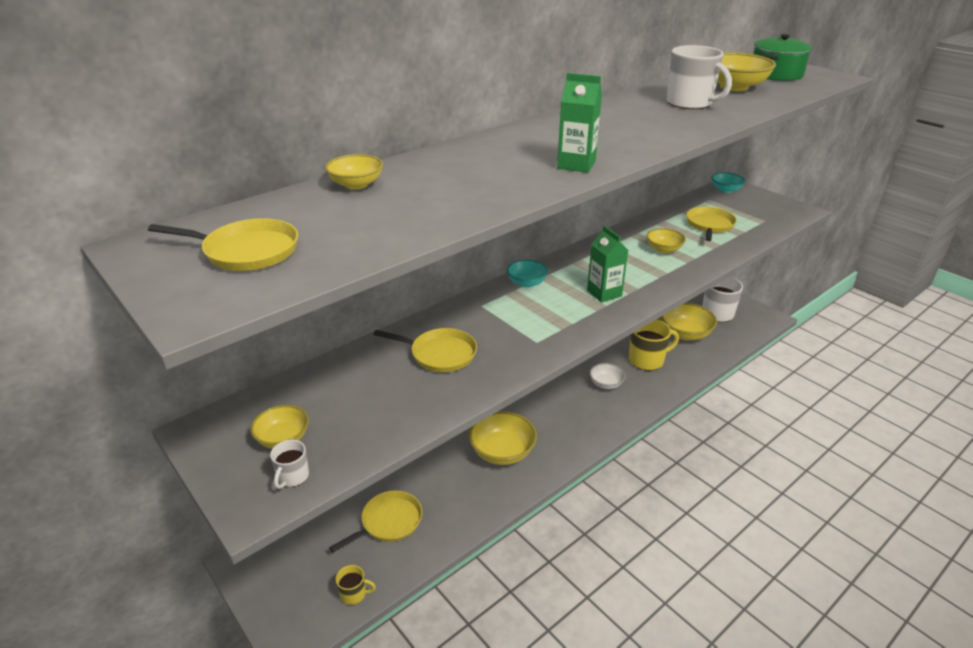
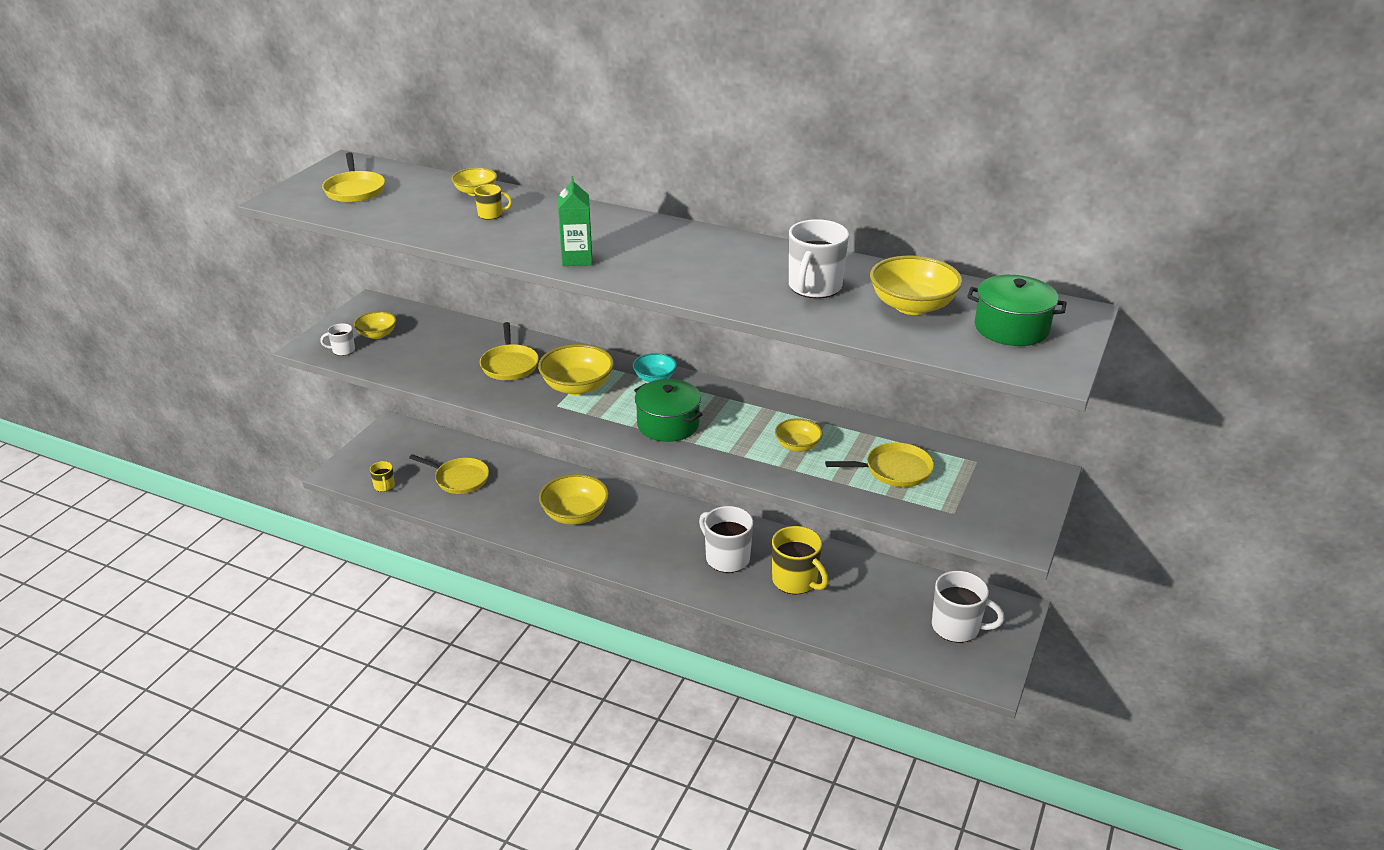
camera: 65 degrees right, 0 degrees up
(428, 185) = (491, 214): none -> yellow mug
(604, 293) = (668, 424): green carton -> green pot
(606, 384) = (726, 558): white bowl -> white mug
(685, 334) = (879, 604): yellow bowl -> yellow bowl (577, 386)
(726, 190) = (1024, 471): turquoise bowl -> none

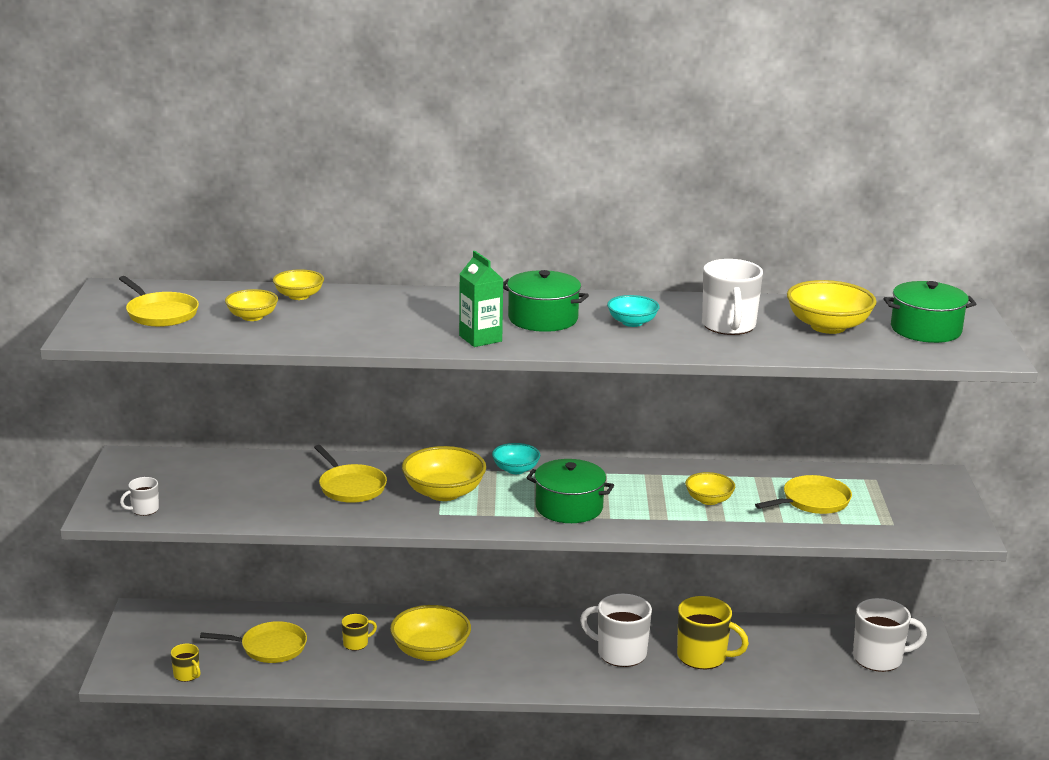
camera: 25 degrees left, 10 degrees down
(377, 334) = (168, 487): yellow bowl -> yellow bowl (252, 317)
(491, 214) = (342, 314): yellow mug -> yellow mug (356, 643)
(651, 249) = (543, 319): none -> green pot
(727, 267) = (632, 322): none -> turquoise bowl

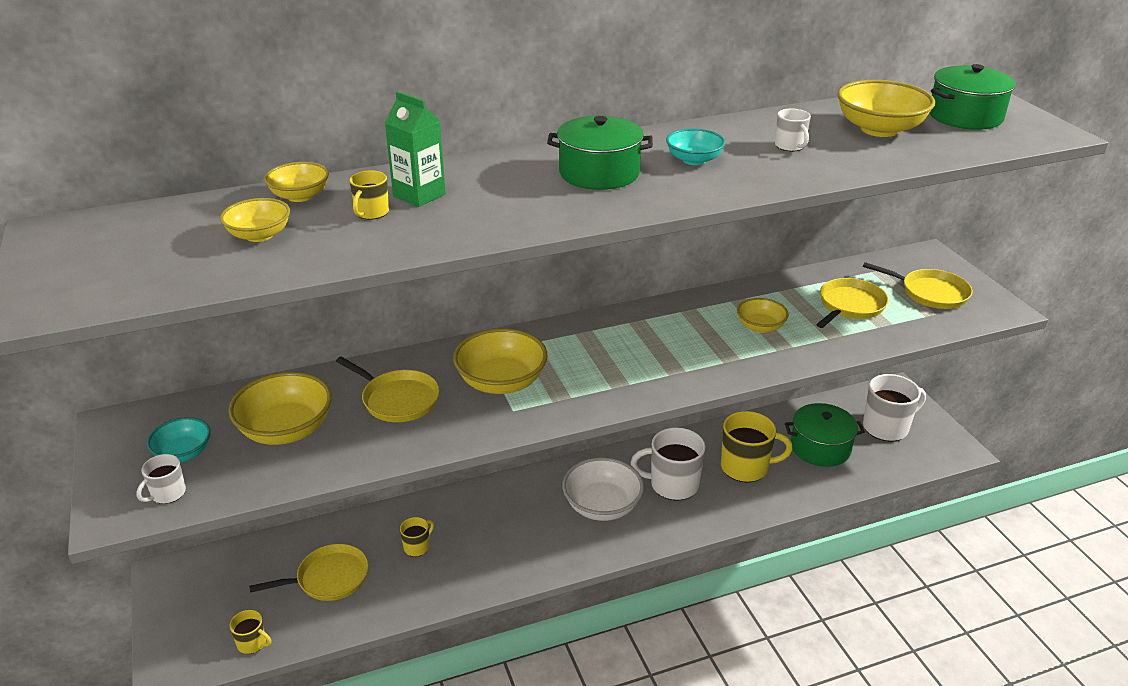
camera: 20 degrees left, 10 degrees up
(160, 313) = (134, 254): yellow pan -> yellow pan (931, 293)
(342, 316) = (371, 213): none -> yellow mug
(430, 651) = (496, 535): yellow bowl -> yellow bowl (286, 430)
(480, 338) = (554, 211): green carton -> green carton (419, 195)
(515, 469) = (555, 336): turquoise bowl -> turquoise bowl (183, 453)
(541, 653) = (602, 506): none -> white bowl
(569, 507) = (638, 368): green pot -> green pot (820, 447)
(729, 326) = (790, 146): white mug -> white mug, size x0.50

